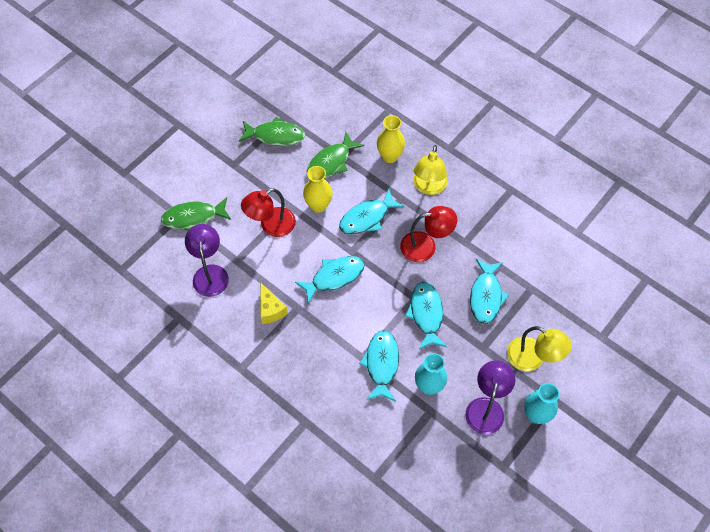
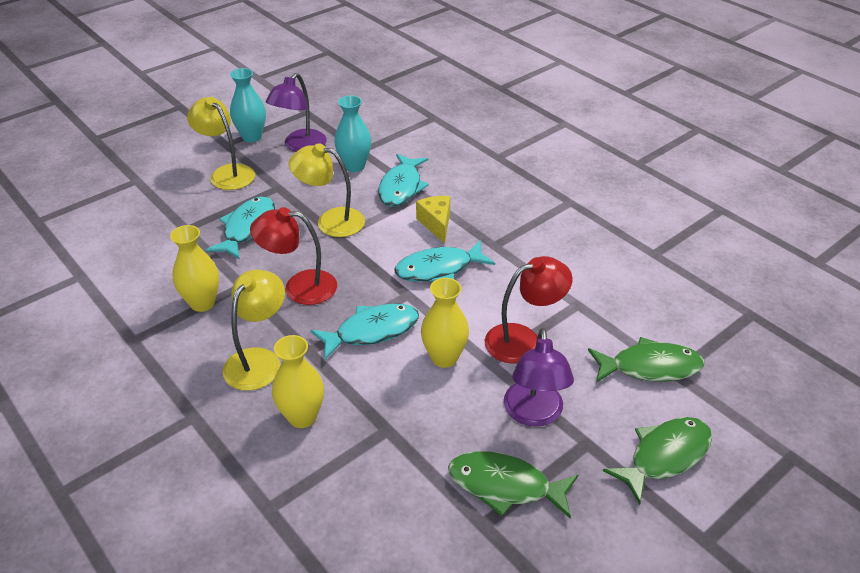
camera: 170 degrees left, 20 degrees down
(210, 273) = (616, 294): purple lamp -> purple lamp (534, 414)
(271, 309) = (530, 247): yellow cheese -> yellow cheese (436, 224)
(331, 162) = (408, 421): green fish -> green fish (665, 456)
(426, 314) = (331, 221): turquoise fish -> yellow lamp
(483, 223) = (202, 303): none -> yellow vase

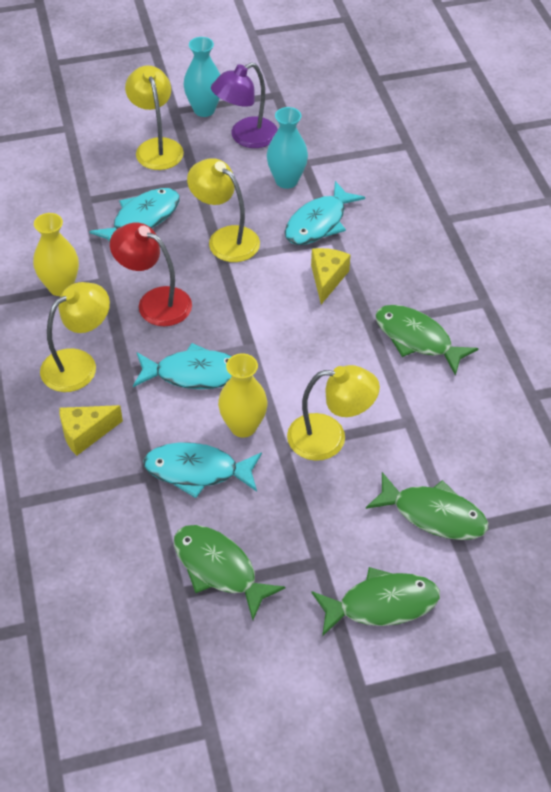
camera: 25 degrees right, 10 degrees up
(302, 417) = (86, 433): yellow vase -> yellow cheese
(439, 269) = (297, 331): turquoise fish -> turquoise fish (197, 471)
(523, 340) = (329, 438): red lamp -> yellow lamp
(534, 414) = (289, 515): purple lamp -> none
(538, 243) = (417, 339): none -> green fish

